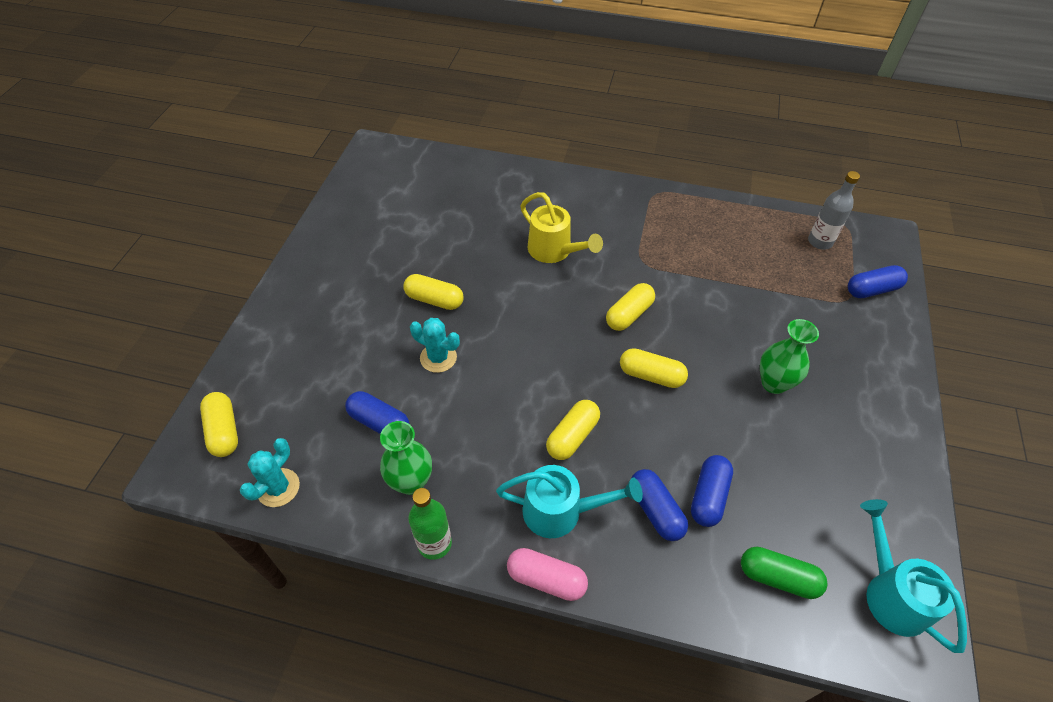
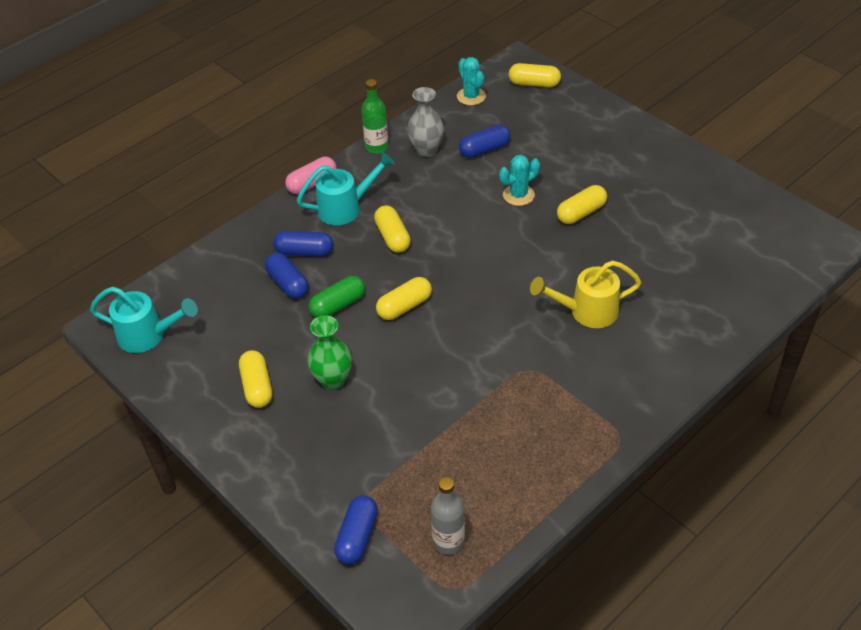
camera: 125 degrees right, 5 degrees down
(411, 482) = (426, 150): green vase -> grey vase
(561, 511) = (345, 208): turquoise watering can -> turquoise watering can turned 150 degrees counterclockwise
(629, 314) = (474, 325): yellow capsule -> yellow capsule (257, 386)
(778, 577) = (211, 286): green capsule -> green capsule (338, 305)

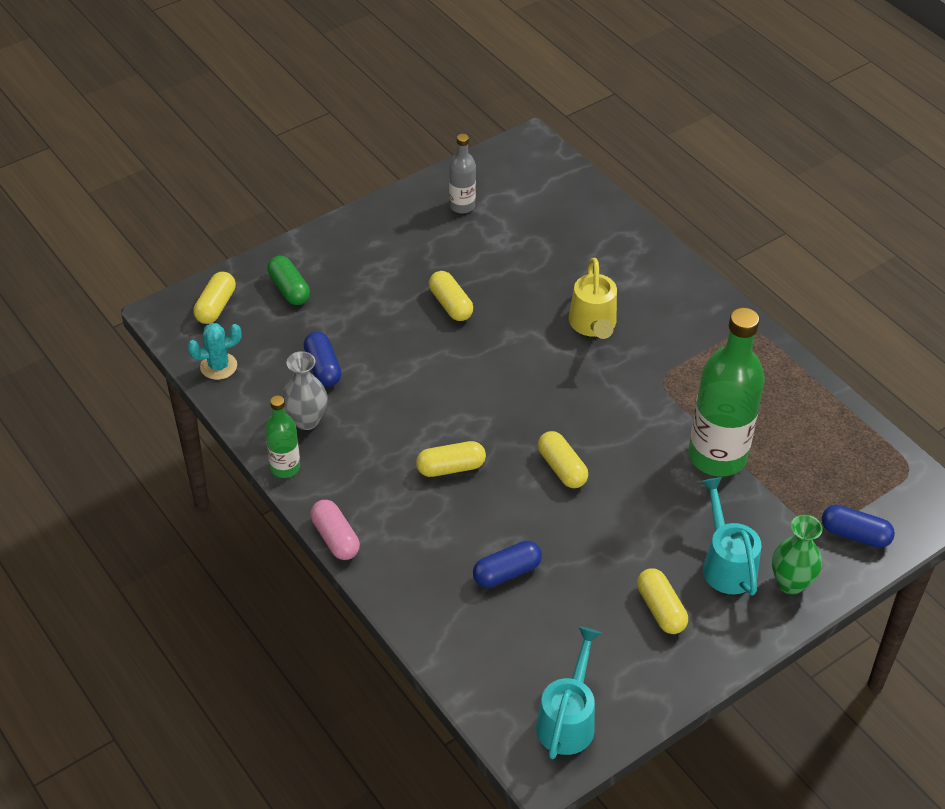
camera: 85 degrees left, 0 degrees up
(257, 386) = (660, 609): yellow capsule -> yellow capsule turned 75 degrees clockwise
(304, 252) = (456, 553): blue capsule -> none
(332, 380) = (659, 540): green vase -> green vase (791, 583)
(338, 305) = (550, 527): green capsule -> green capsule (289, 289)
(345, 208) = (389, 507): turquoise watering can -> turquoise watering can (726, 563)
(439, 418) = (717, 456): none -> green bottle
(448, 541) = (860, 466): grey bottle -> grey bottle (462, 206)
(518, 195) = (409, 350): turquoise cactus -> none

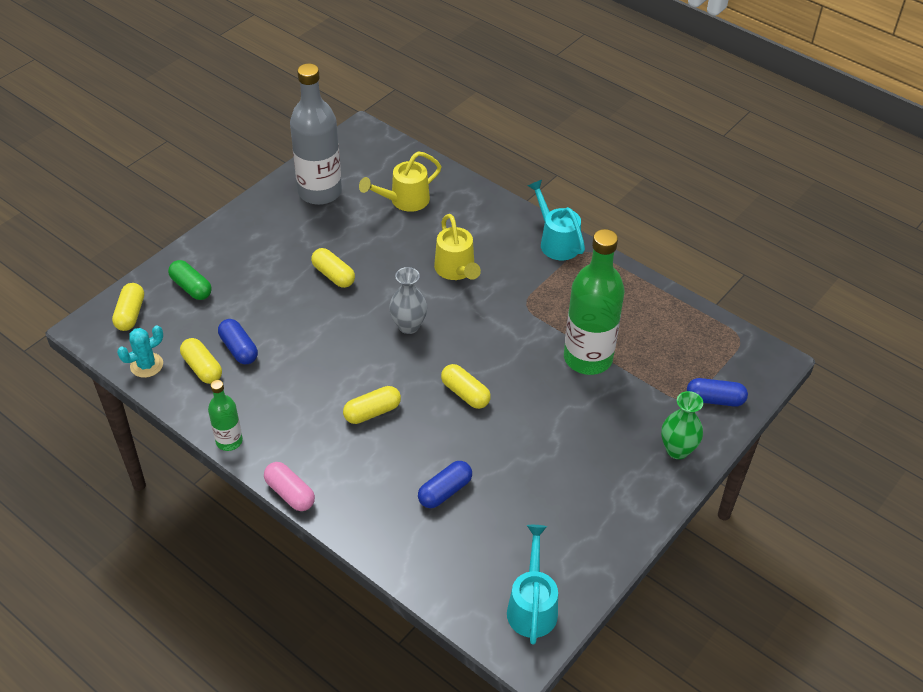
camera: 15 degrees left, 0 degrees up
(306, 420) = (237, 396): grey vase -> grey vase (408, 326)
(462, 206) = (320, 192): grey bottle -> grey bottle, size x1.97
(556, 233) = (404, 201): none -> yellow watering can
(660, 609) = (580, 494): yellow capsule -> yellow capsule (202, 368)
(726, 563) = (621, 445): turquoise watering can -> turquoise watering can (556, 241)

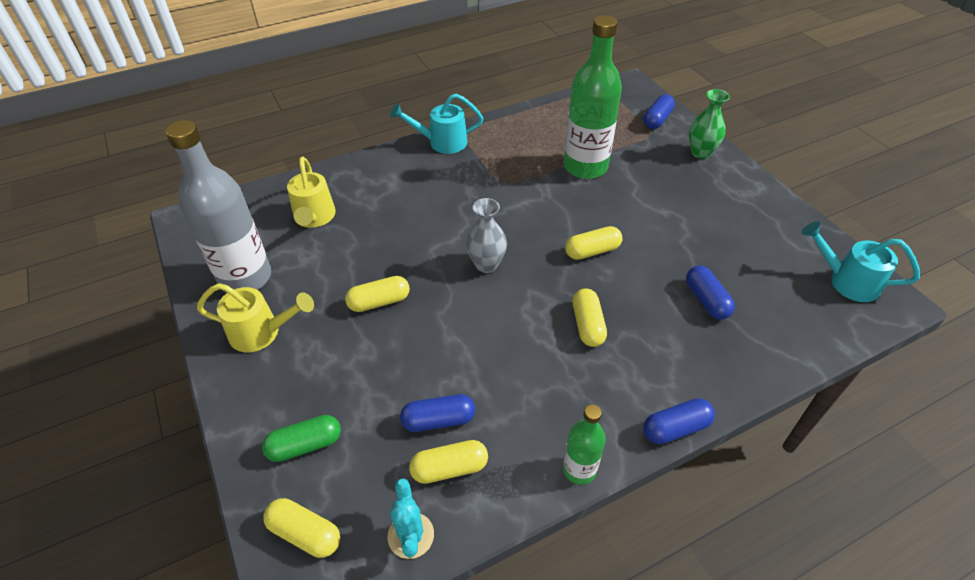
camera: 65 degrees left, 0 degrees up
(290, 493) = (675, 428): pink capsule -> blue capsule
(456, 270) = (434, 211): yellow watering can -> yellow watering can (262, 333)

